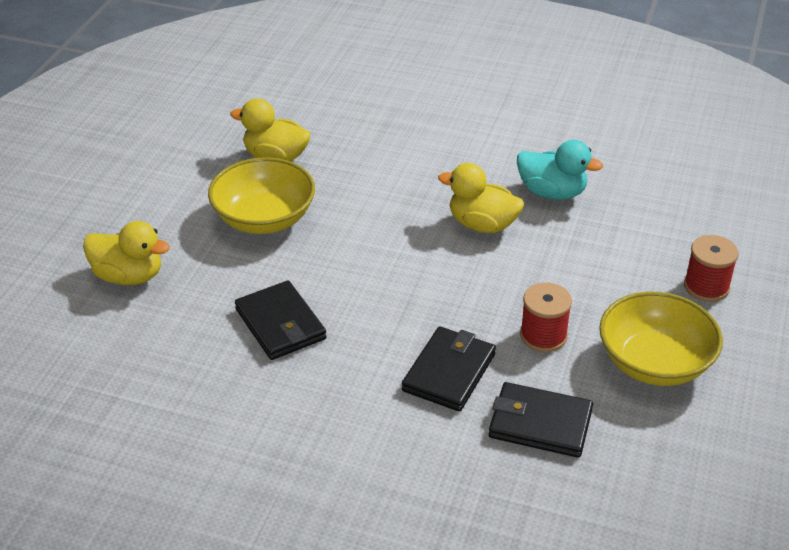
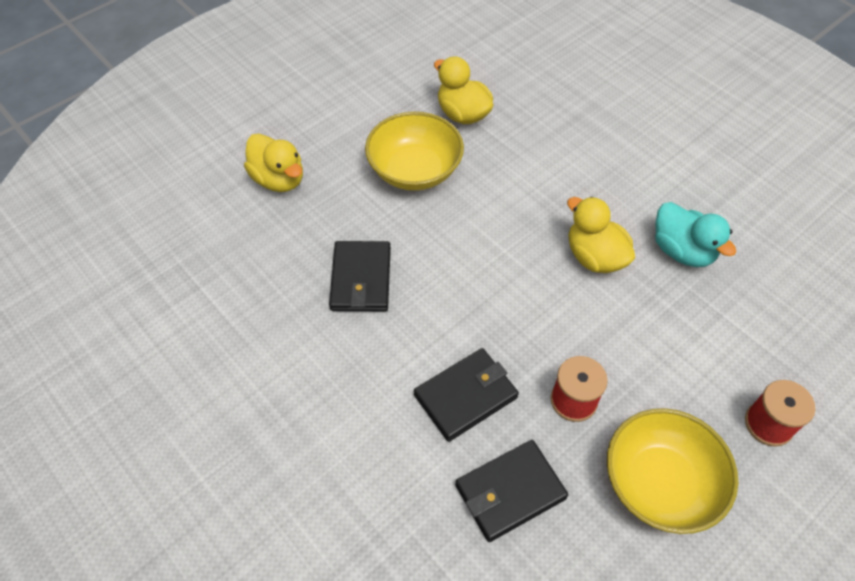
camera: 30 degrees right, 15 degrees up
(540, 423) = (510, 492): black wallet -> black wallet turned 75 degrees counterclockwise

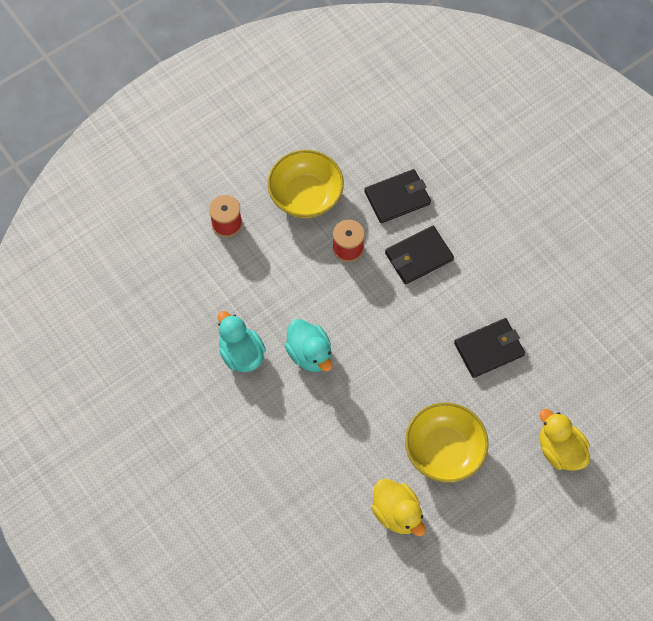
camera: 175 degrees left, 10 degrees up
(361, 279) = (489, 349): black wallet -> black wallet turned 60 degrees clockwise
(594, 257) = (310, 354): yellow duck -> turquoise duck

